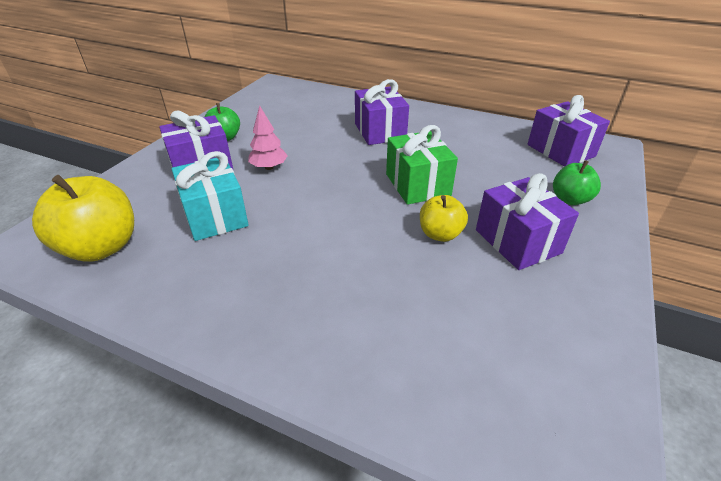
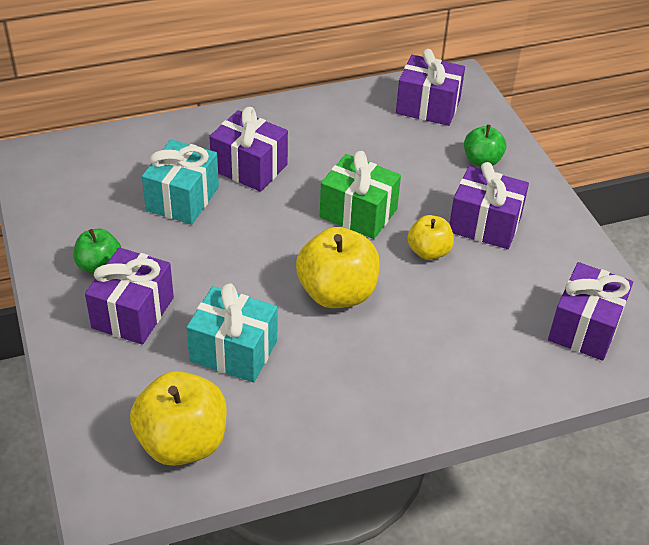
camera: 45 degrees left, 5 degrees up
(269, 167) = (203, 273): pink tree -> none
(317, 129) = (182, 199): none -> turquoise gift
(331, 222) = (337, 293): none -> yellow apple
(525, 388) = (584, 327): none -> purple gift

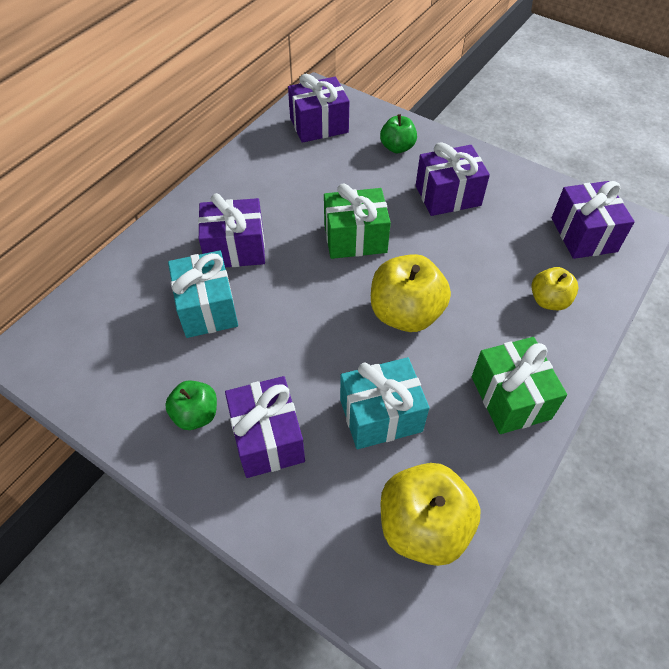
camera: 35 degrees left, 10 degrees up
(355, 406) = (510, 398): none -> green gift
(428, 252) = (433, 239): yellow apple -> yellow apple (549, 300)

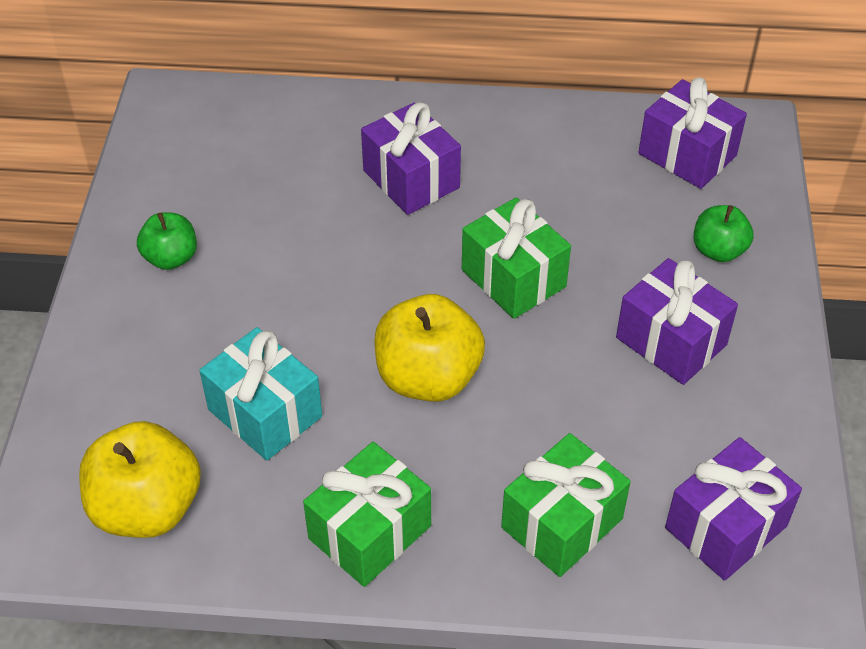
camera: 60 degrees right, 5 degrees down
(207, 308) = (310, 199): turquoise gift -> none
(267, 438) = (177, 328): purple gift -> none
(549, 300) = (562, 523): yellow apple -> green gift

